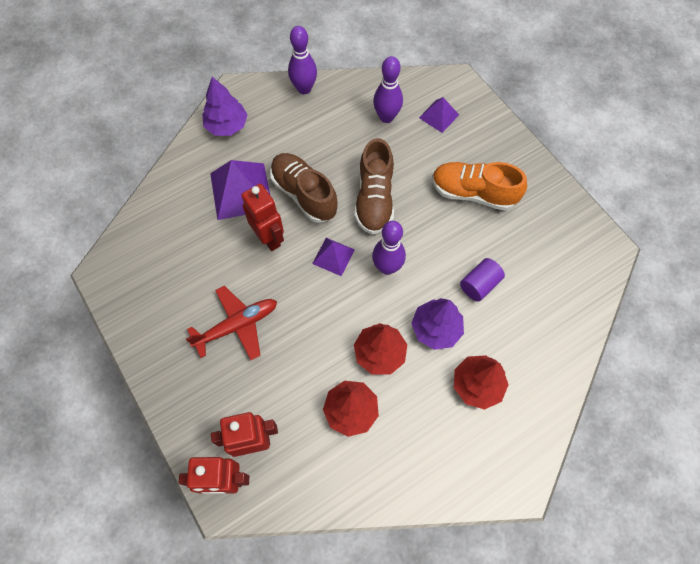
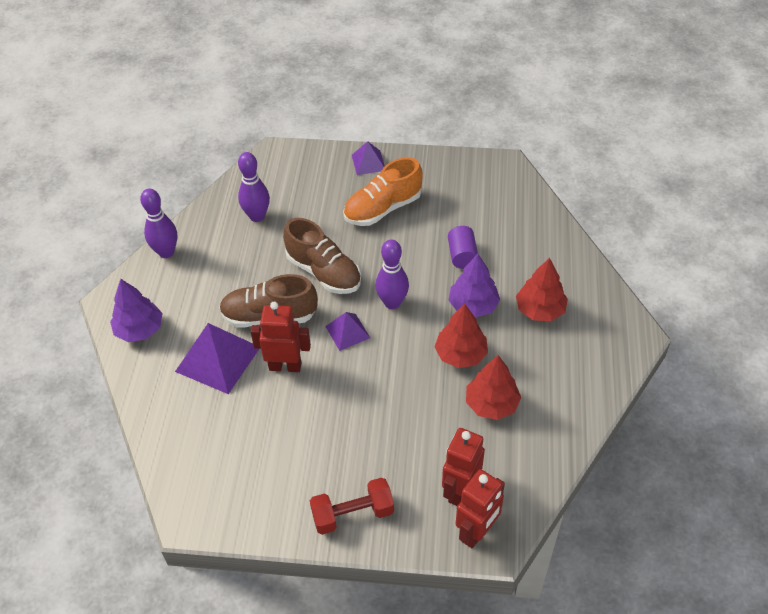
camera: 50 degrees left, 15 degrees down
(179, 377) = (352, 514): none -> red dumbbell
(236, 325) = (344, 440): red plane -> none
(439, 116) = (293, 184): purple pyramid -> purple pyramid (368, 162)

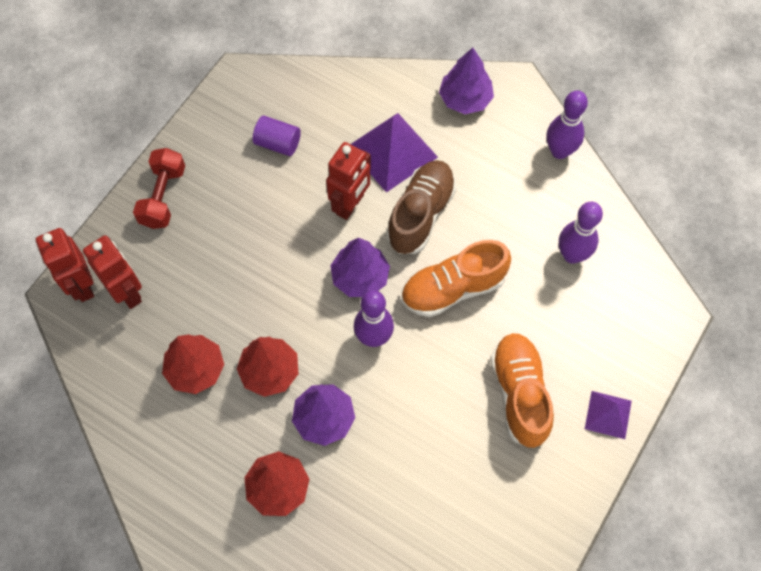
camera: 115 degrees right, 15 degrees up
(324, 272) = (453, 288): brown shoe -> orange shoe
(347, 332) = (360, 277): purple pyramid -> purple tree
(462, 255) = (400, 446): purple cylinder -> purple cylinder (278, 143)

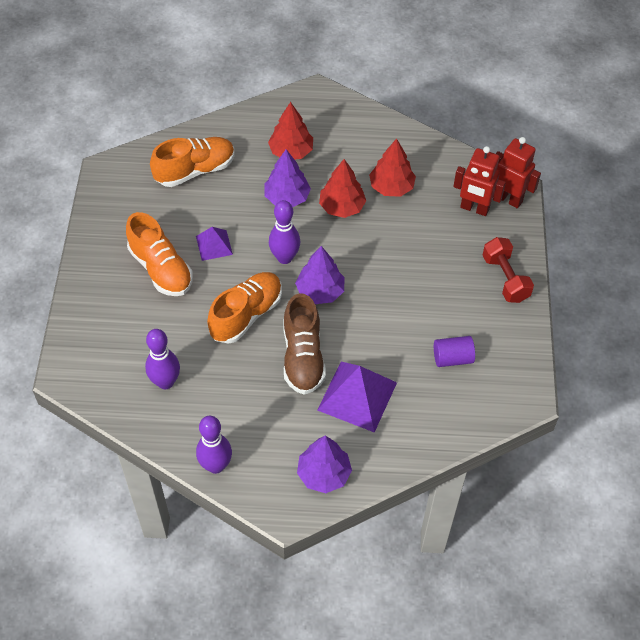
camera: 150 degrees right, 10 degrees down
(350, 205) = (362, 338): red robot -> none
(413, 521) = (195, 170): none -> orange shoe
(608, 414) = (91, 284): purple pyramid -> purple pyramid (214, 245)

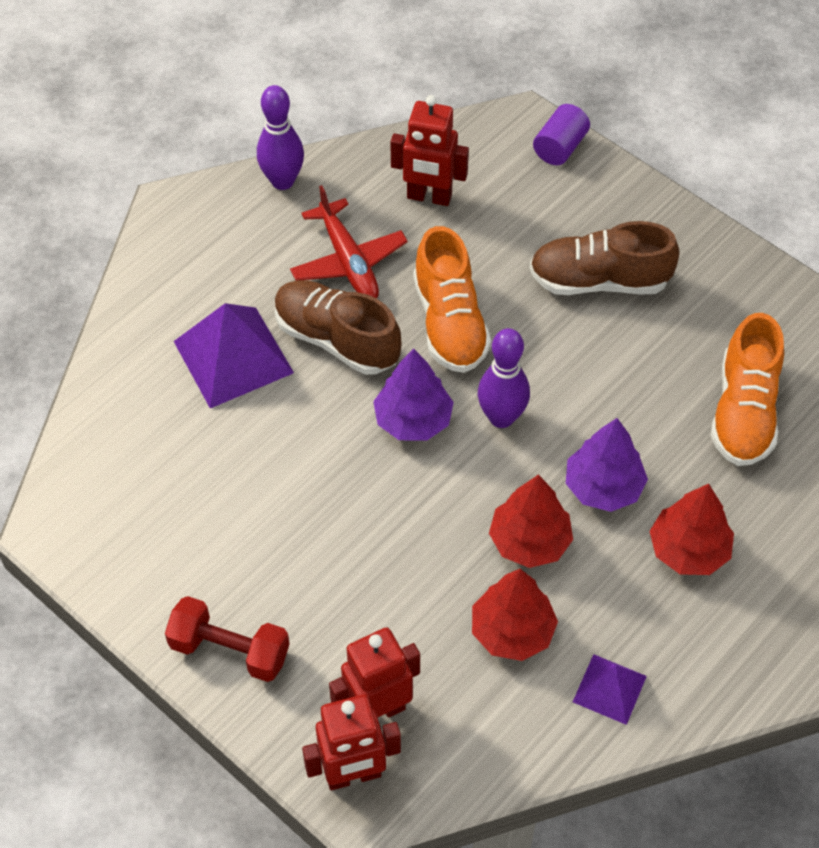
camera: 130 degrees right, 0 degrees up
(161, 269) = (599, 281): orange shoe -> brown shoe
(165, 382) = (429, 197): purple bowling pin -> red robot
(214, 245) = (590, 355): purple pyramid -> purple pyramid (609, 688)
(246, 389) = (348, 261): none -> red plane
(323, 474) = (175, 263): purple tree -> none
(452, 358) = (181, 490): purple cylinder -> purple cylinder (560, 147)

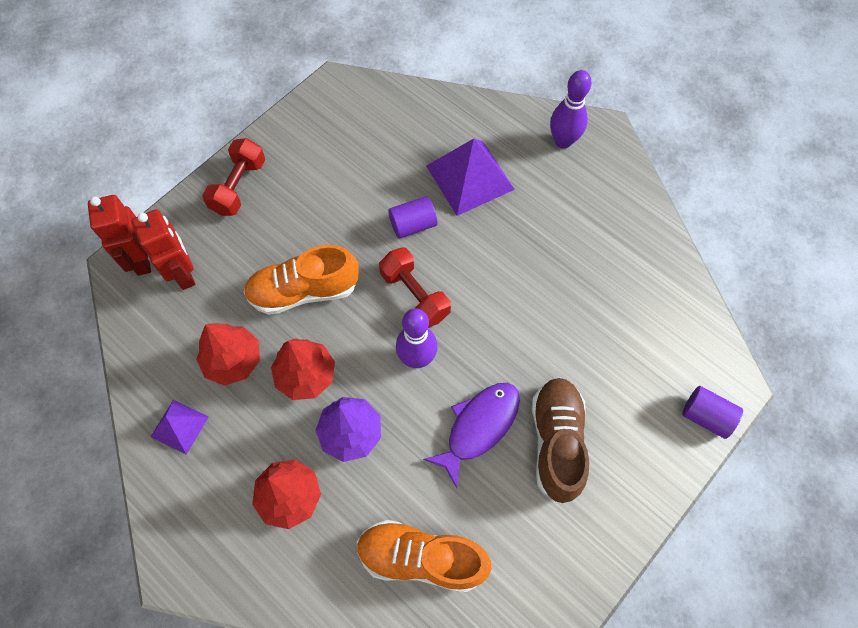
camera: 90 degrees right, 10 degrees up
(282, 181) = (638, 202): purple bowling pin -> purple bowling pin (563, 141)
(306, 423) = (413, 225): none -> purple cylinder
(336, 340) = (487, 243): brown shoe -> none
(348, 261) = (563, 249): red plane -> none
(413, 420) = (415, 295): purple tree -> red dumbbell
(429, 197) = (634, 307): red robot -> none
(449, 323) = (506, 322): orange shoe -> orange shoe (304, 291)
(586, 354) = (479, 427): none -> purple fish

